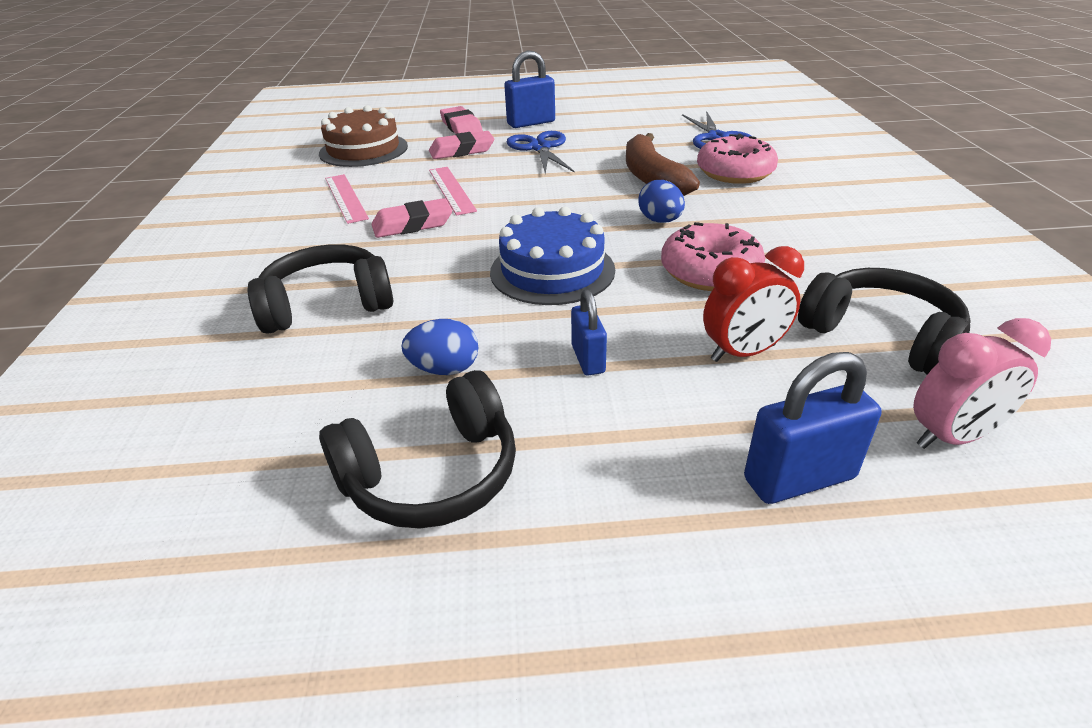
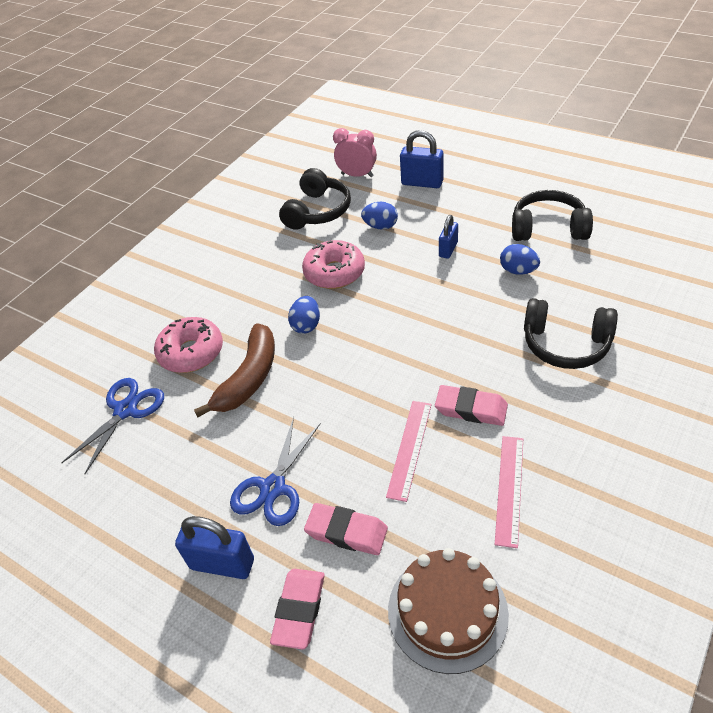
camera: 140 degrees left, 10 degrees up
(552, 271) = (414, 312): blue cake -> none
(743, 353) = (380, 226): red clock -> blue egg
(881, 336) = (317, 211): black headphones -> black headphones turned 150 degrees counterclockwise

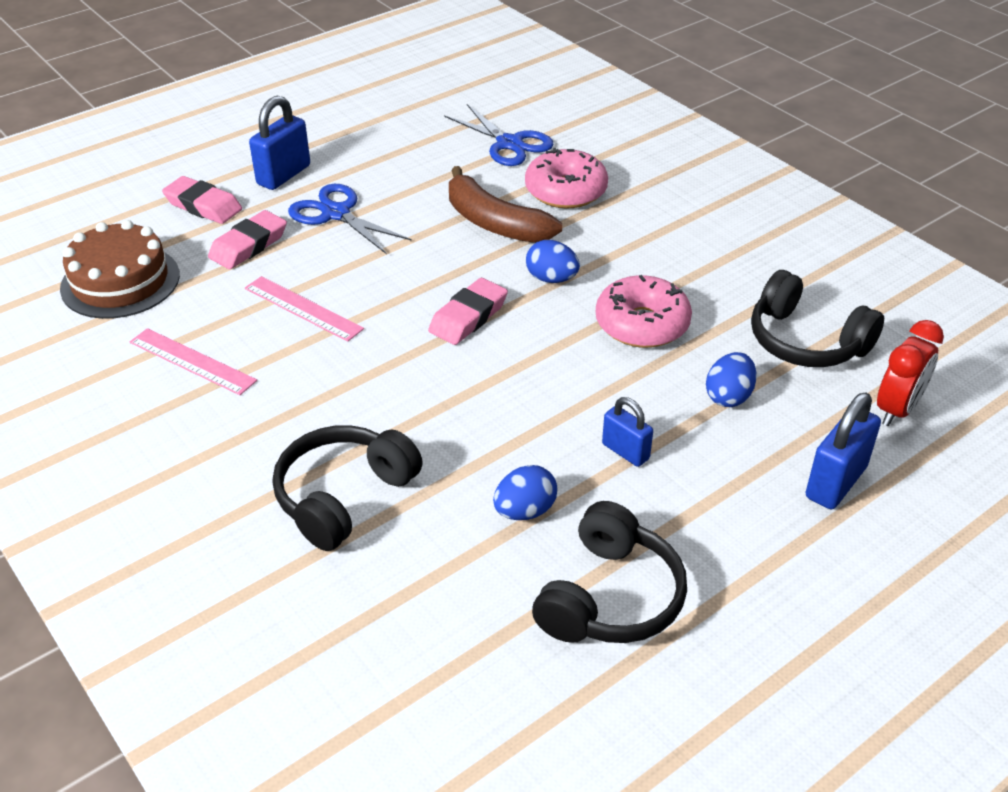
camera: 105 degrees right, 5 degrees down
(357, 175) = (897, 409): pink clock -> red clock
(471, 409) = (315, 370): pink eraser -> pink eraser (468, 317)

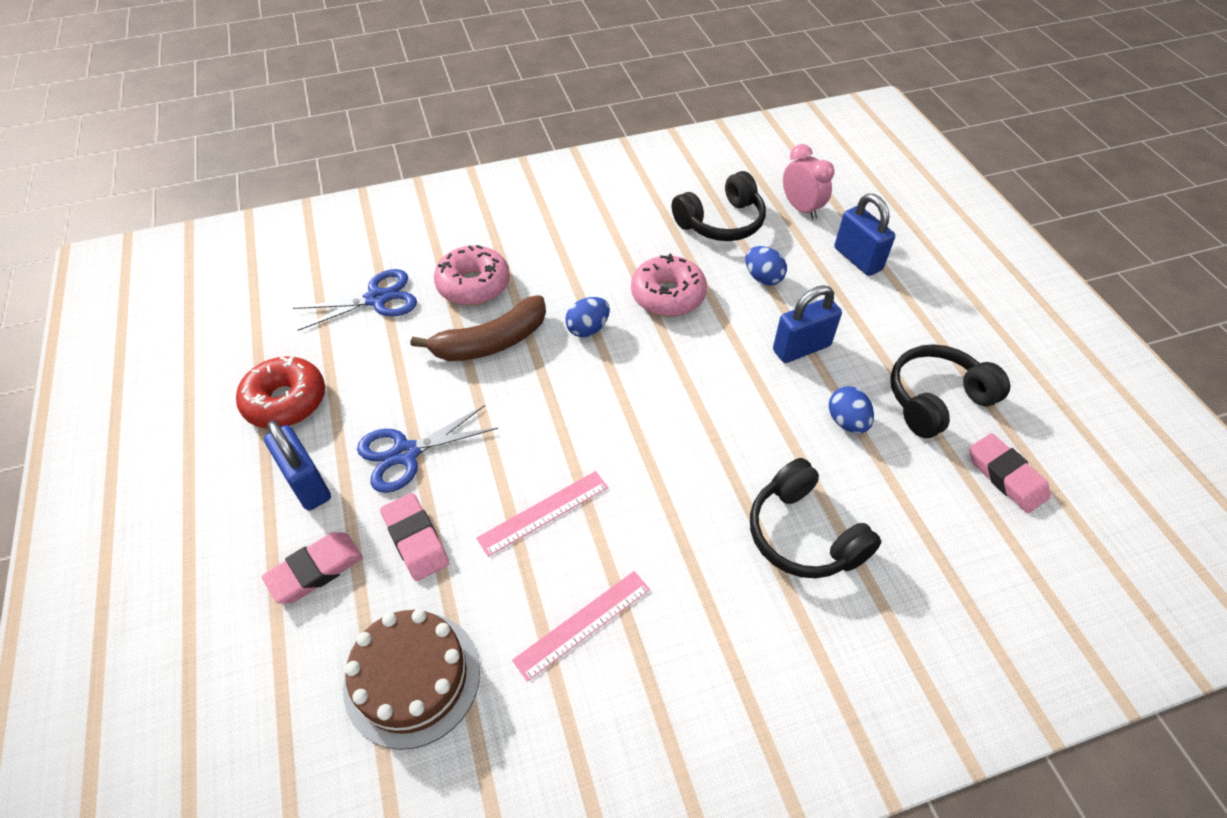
camera: 70 degrees left, 10 degrees up
(363, 137) = (286, 401): none -> red donut
(468, 317) = (612, 394): pink eraser -> pink eraser (1006, 476)
(610, 597) = (936, 399): black headphones -> black headphones turned 75 degrees counterclockwise
(625, 451) = (801, 348): blue padlock -> blue padlock, size x1.59
(897, 409) = (801, 208): red clock -> pink clock

